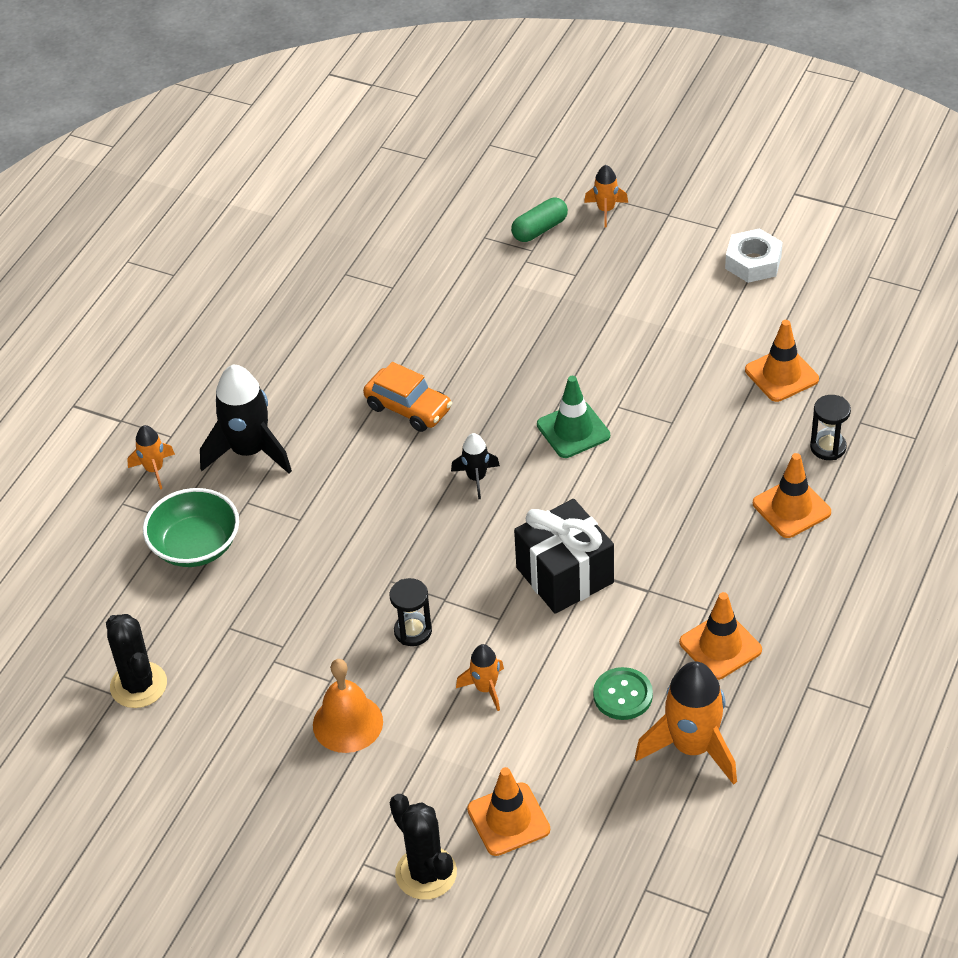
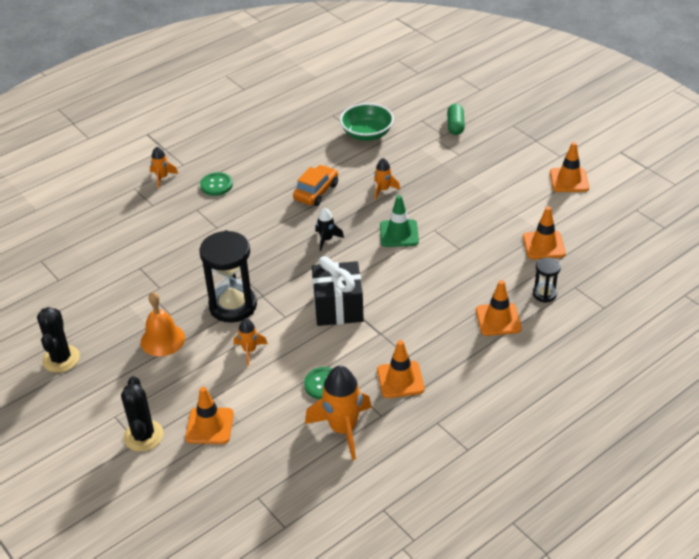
camera: 25 degrees right, 5 degrees down
(138, 685) = (73, 279): black cactus -> black cactus (61, 359)
(195, 546) = (154, 221): green bowl -> green bowl (367, 134)
(249, 451) = (216, 185): black rocket -> green button
(408, 408) = (316, 192): orange car -> orange car turned 120 degrees counterclockwise
(413, 631) = (233, 306): black hourglass -> black hourglass, size x2.01
(540, 229) = (455, 126): green capsule -> green capsule turned 75 degrees counterclockwise
(606, 210) = (500, 127): orange rocket -> orange rocket (383, 190)
(753, 262) = (569, 180): white nut -> orange traffic cone

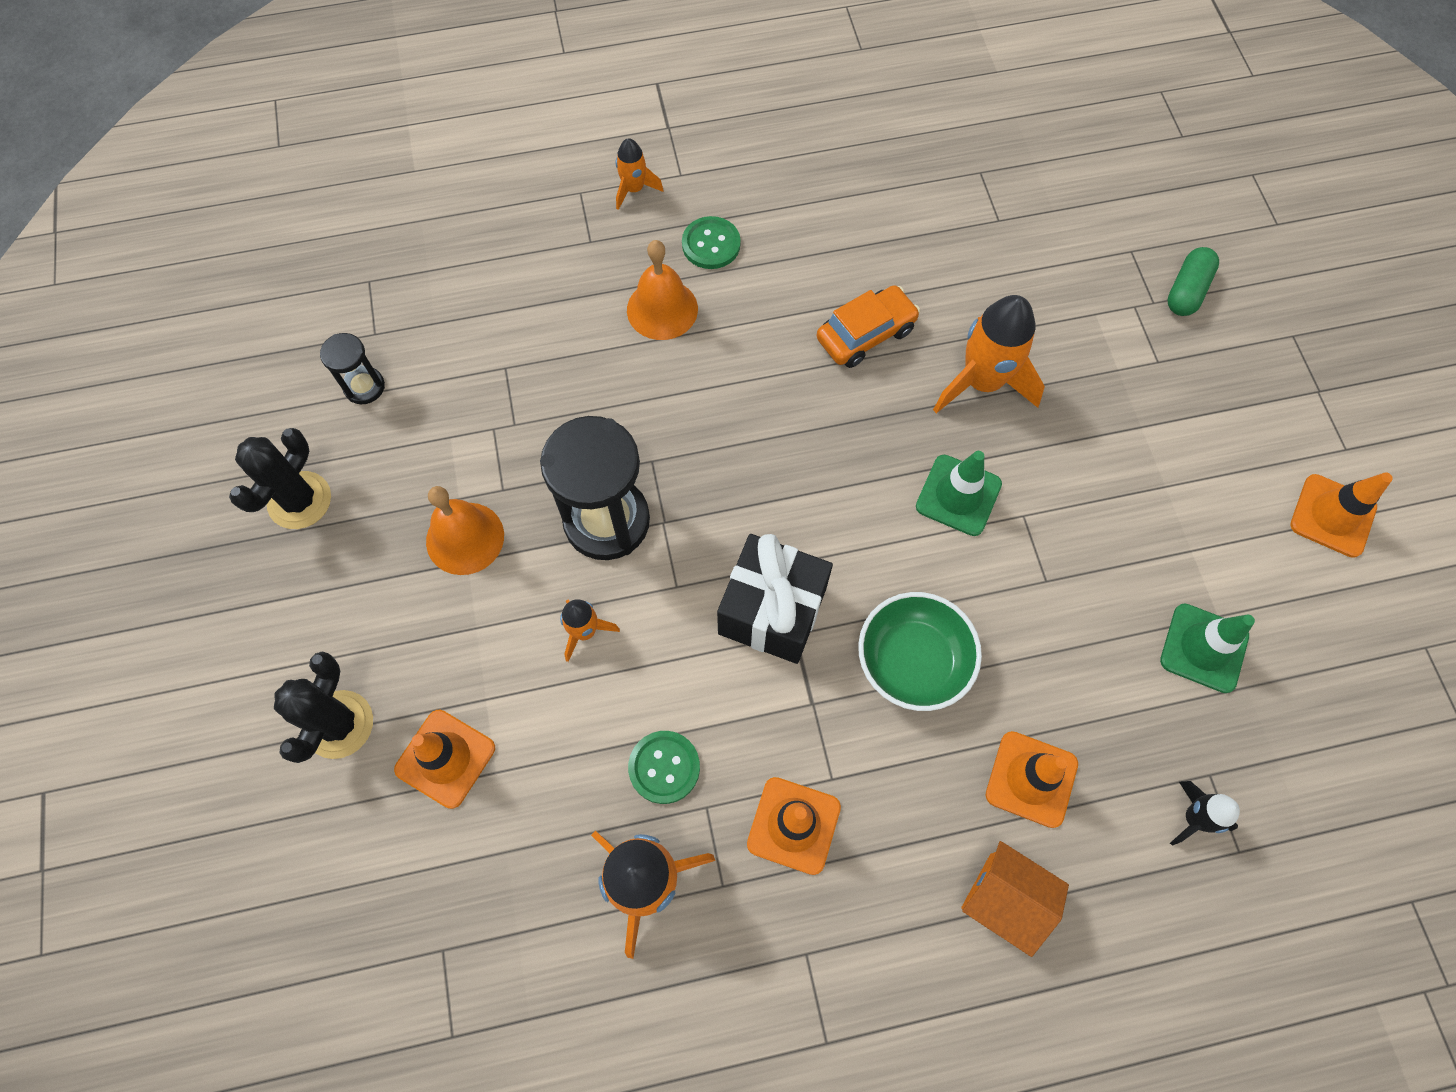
camera: 25 degrees right, 25 degrees up
(207, 217) = (662, 309): none -> orange bell
(326, 239) = (829, 450): black rocket -> black rocket (1194, 818)
(367, 134) = (1019, 241): green bowl -> green bowl (912, 661)
(383, 190) = (982, 382): orange rocket -> orange rocket, size x1.90
(514, 365) = (1004, 899): none -> orange house
(543, 245) = (1204, 648): orange traffic cone -> green traffic cone
(544, 294) = (1145, 763): black hourglass -> black hourglass (364, 387)

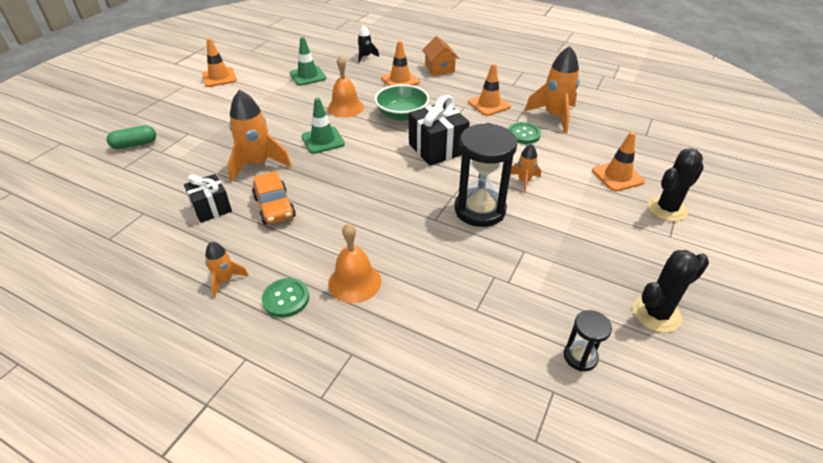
camera: 140 degrees left, 25 degrees down
(465, 538) = (560, 242): orange bell -> orange bell (345, 107)
(634, 189) = (285, 370): orange rocket -> orange rocket (225, 280)
(865, 334) = (274, 207): orange car -> orange car turned 120 degrees counterclockwise
(935, 279) = (211, 208): none -> black gift

